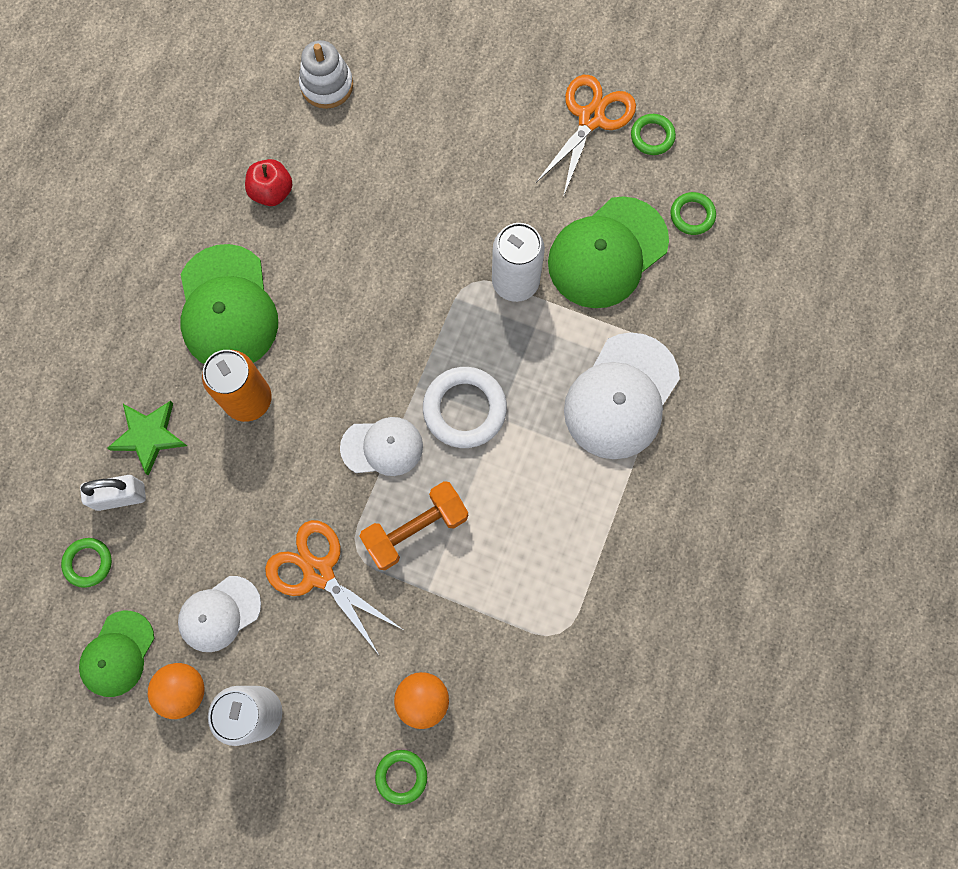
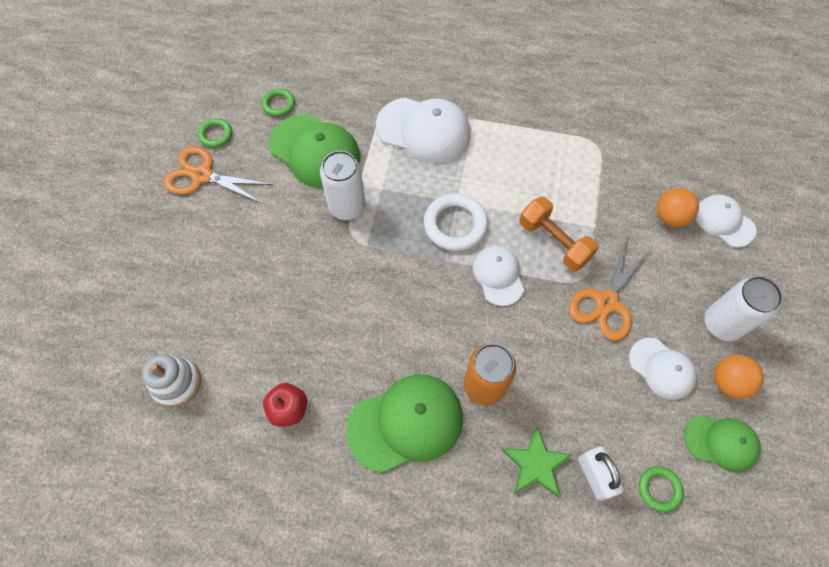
camera: 100 degrees left, 10 degrees down
(401, 776) = (724, 221): green ring -> white cap

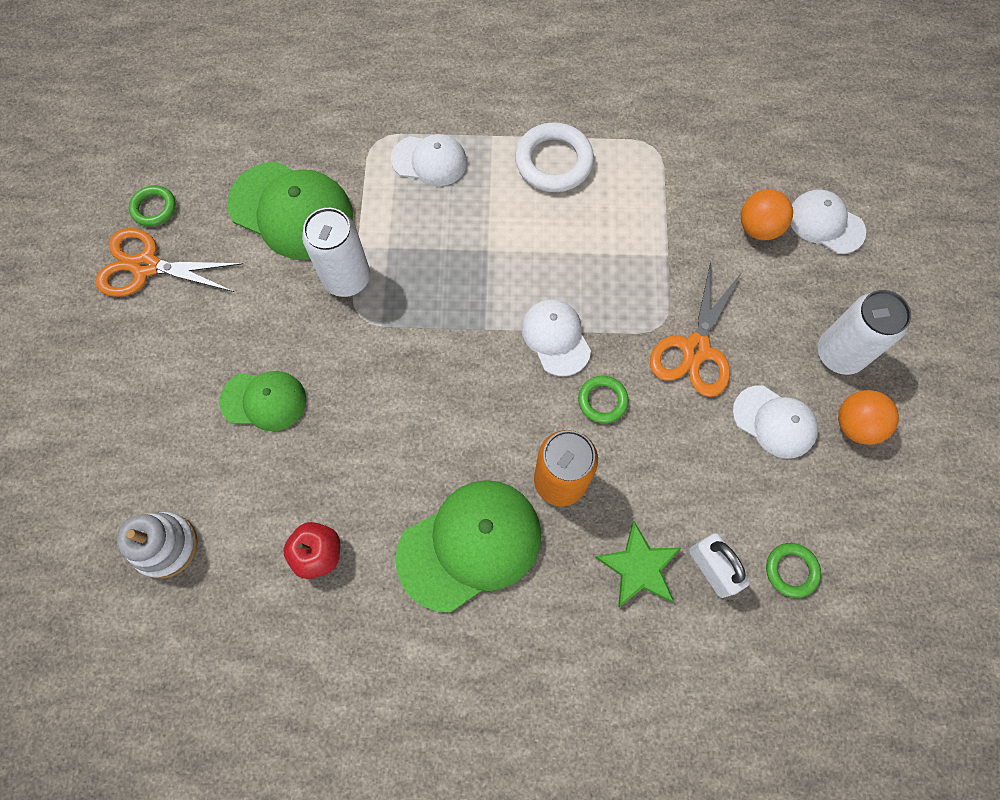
camera: 10 degrees left, 5 degrees up
(279, 104) = (231, 154): green ring -> green ring (602, 401)
(424, 130) = (429, 161): white cap -> white cap, size x0.60
(455, 225) = (490, 280): white ring -> white ring (553, 162)
(554, 242) = (619, 283): orange dumbbell -> none
(721, 442) = (857, 500): green cap -> green cap (264, 400)

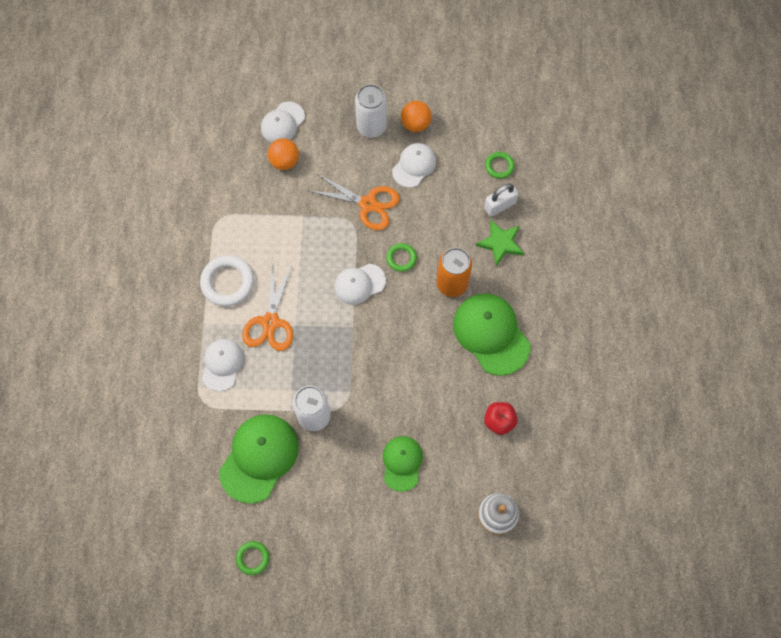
camera: 90 degrees left, 0 degrees up
(146, 266) = (301, 556): orange scissors -> orange scissors (270, 322)

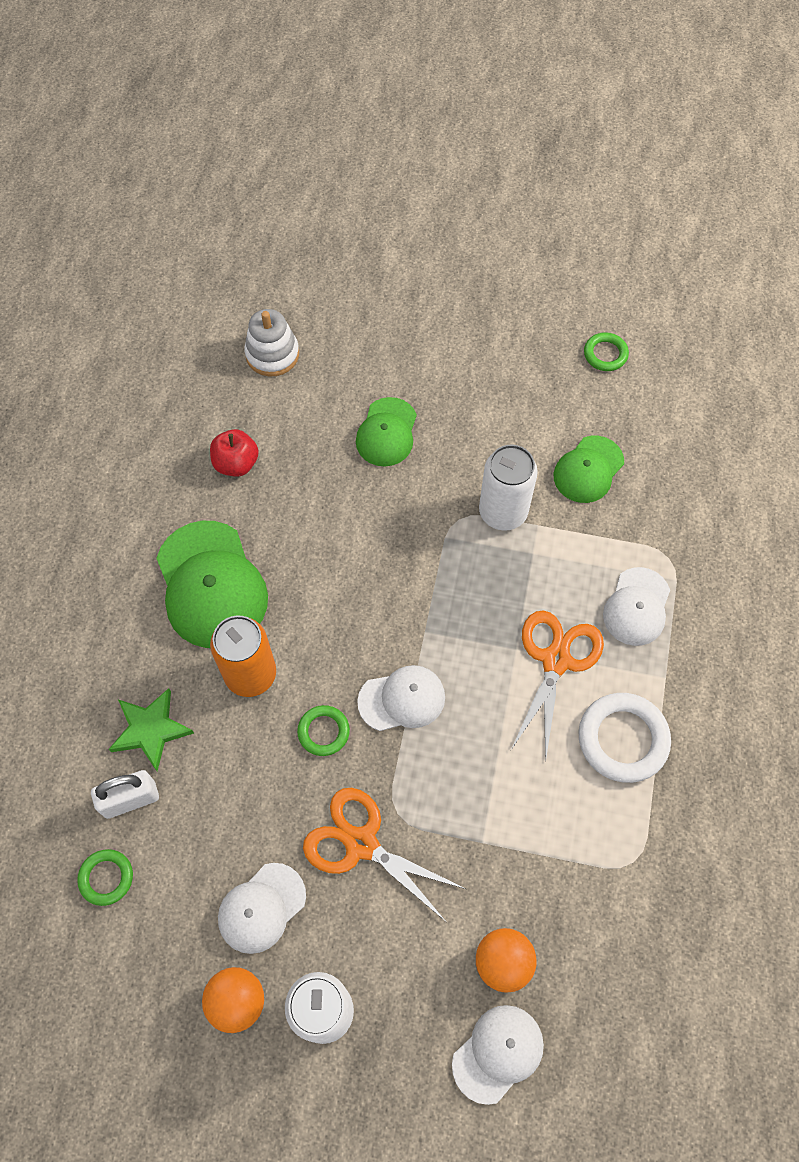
camera: 170 degrees left, 5 degrees down
(259, 458) = (588, 469): green cap -> green cap, size x0.60

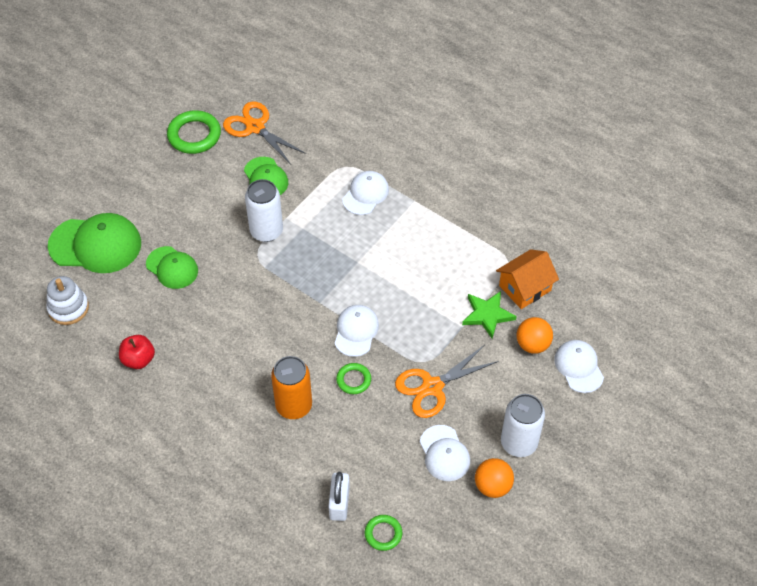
camera: 65 degrees left, 10 degrees down
(151, 730) = (299, 475): green star -> green star (487, 315)
(211, 585) = (218, 406): green cap -> green cap (95, 245)
(555, 660) = (375, 246): orange scissors -> orange scissors (255, 127)
(599, 908) = (525, 288): none -> orange house
(605, 354) = (194, 135): green ring -> green ring, size x1.75
(623, 739) = (438, 236): white ring -> none
(637, 607) = (365, 194): white cap -> white cap turned 105 degrees counterclockwise

